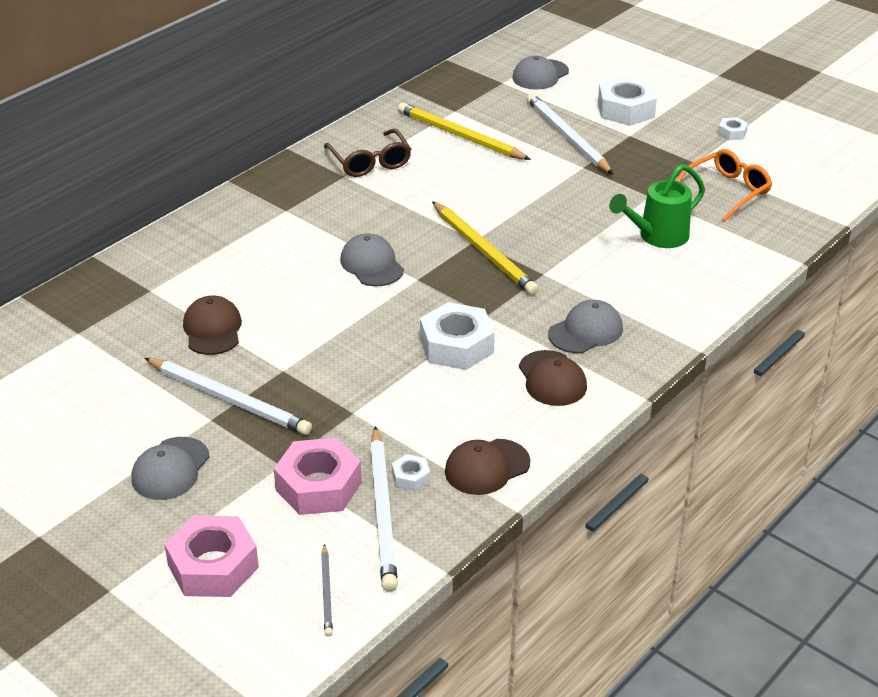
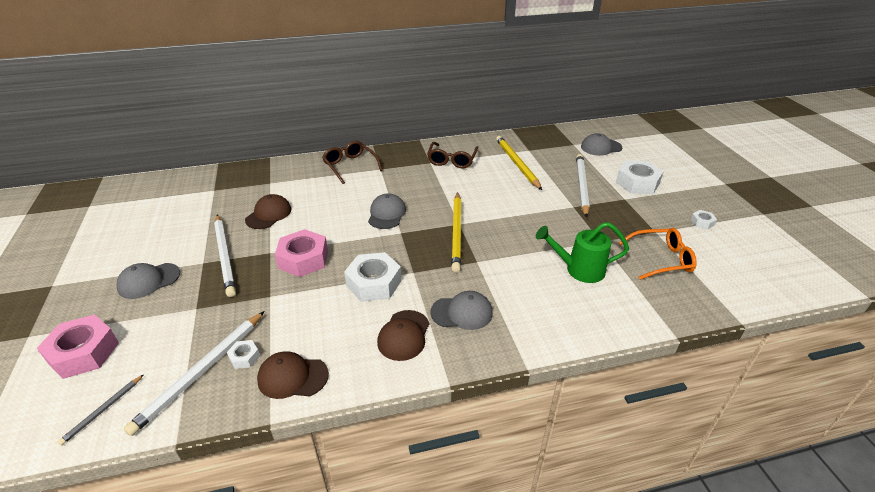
camera: 35 degrees right, 0 degrees up
(237, 222) = (350, 166): none -> brown glasses
(318, 486) = (194, 333): pink nut -> pink nut (303, 259)

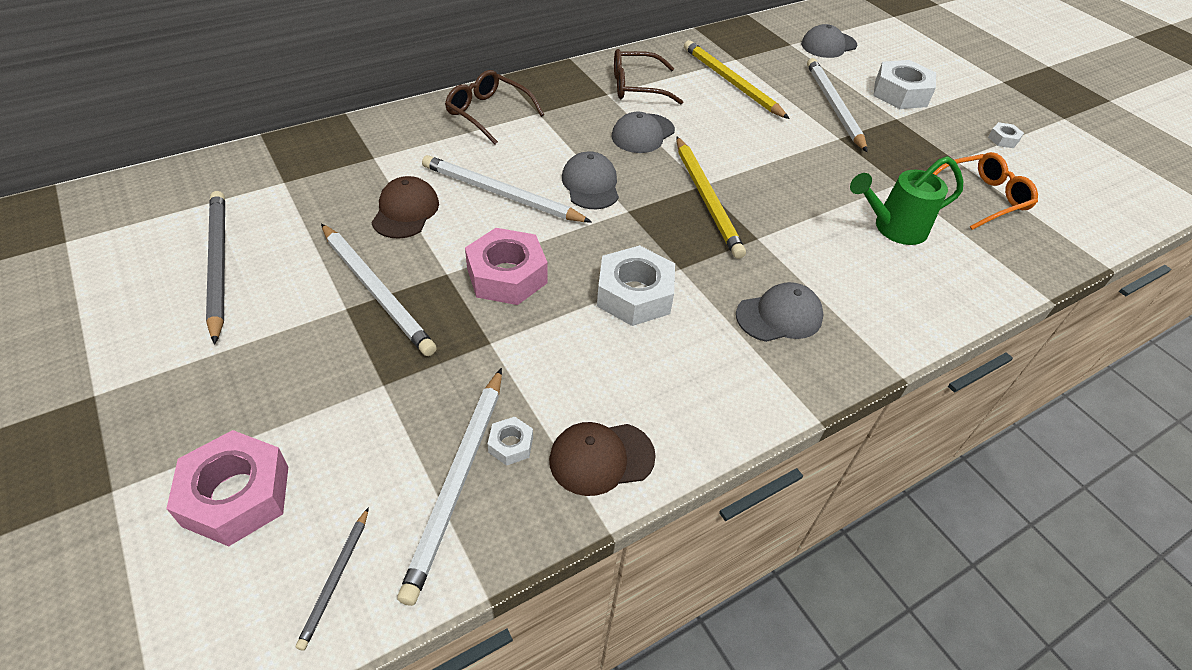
camera: 20 degrees left, 10 degrees up
(149, 281) = (271, 355): grey cap -> grey cap (643, 134)
(153, 228) = (218, 264): none -> grey pencil
(329, 212) = (501, 194): none -> white pencil
(404, 335) = (721, 364): brown cap -> none
(452, 160) = (637, 87): brown glasses -> brown glasses turned 90 degrees clockwise

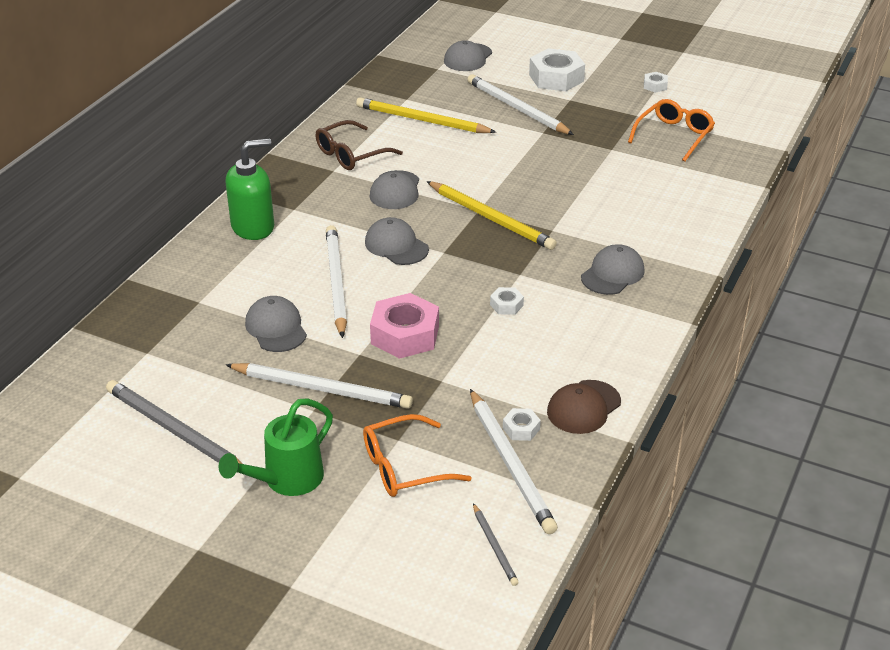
camera: 30 degrees left, 10 degrees down
(236, 496) = (379, 544): pink nut -> none
(355, 419) = (404, 467): none -> orange glasses
(405, 211) = (276, 328): brown cap -> grey cap
(488, 113) = (253, 227): brown glasses -> green soap dispenser
(501, 194) = (336, 282): white pencil -> white pencil turned 90 degrees clockwise
(634, 295) = (506, 305): white nut -> white nut, size x0.47
(893, 228) = (635, 183): green watering can -> green watering can (287, 480)

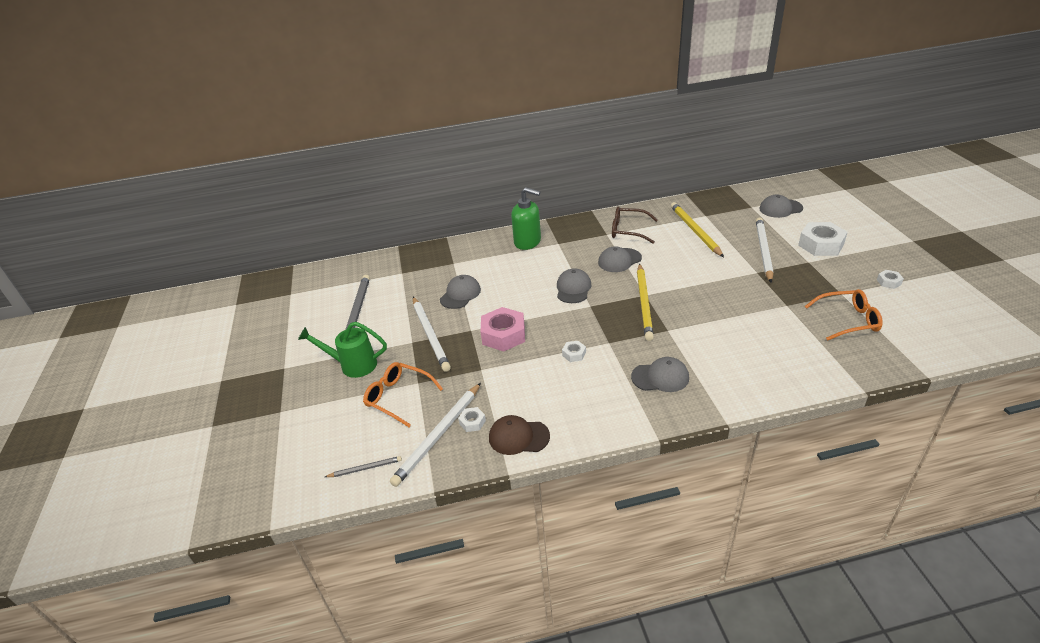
camera: 55 degrees right, 0 degrees up
(336, 282) = (517, 289): white pencil -> none
(494, 546) = (365, 468): grey pencil -> grey pencil turned 135 degrees counterclockwise

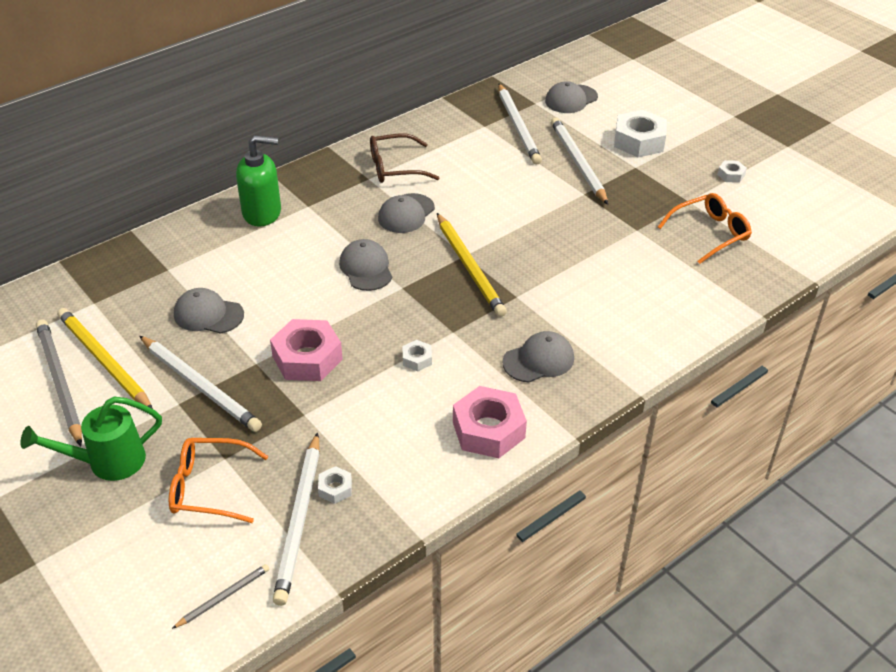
camera: 30 degrees left, 5 degrees up
(460, 294) = (208, 314): grey cap -> grey cap turned 75 degrees counterclockwise
(518, 437) = (407, 488): brown cap -> none
(597, 415) = (488, 430): none -> pink nut
(695, 231) = (482, 151): yellow pencil -> yellow pencil (103, 361)
(730, 220) = (518, 126): none -> white pencil

